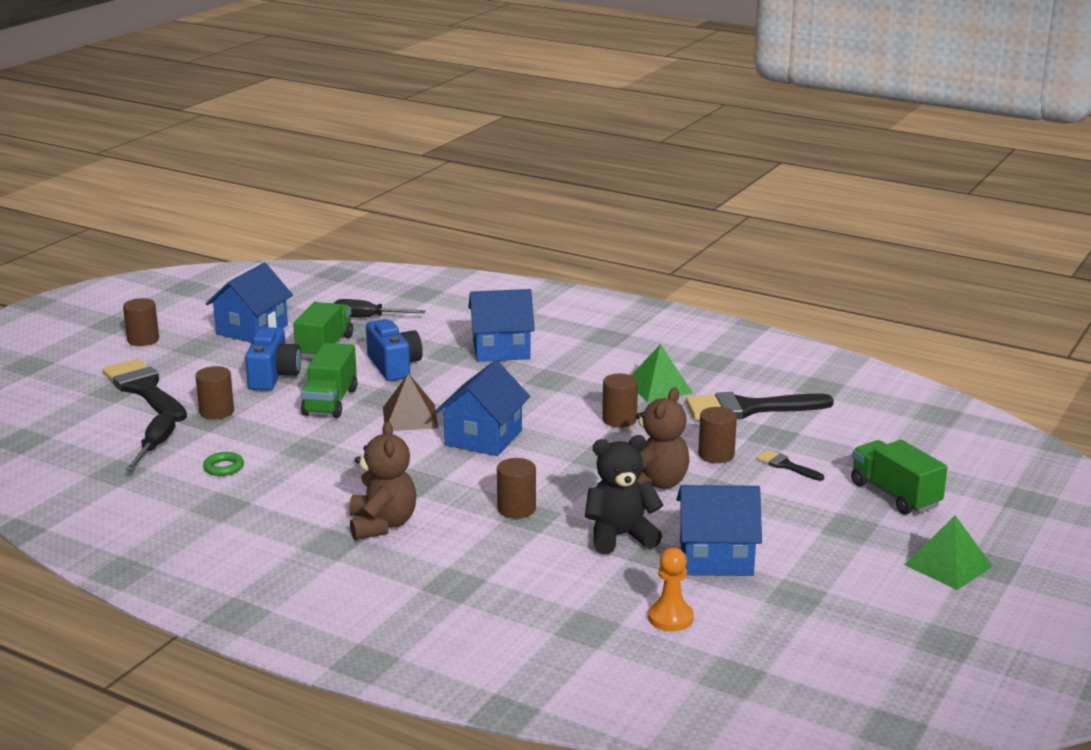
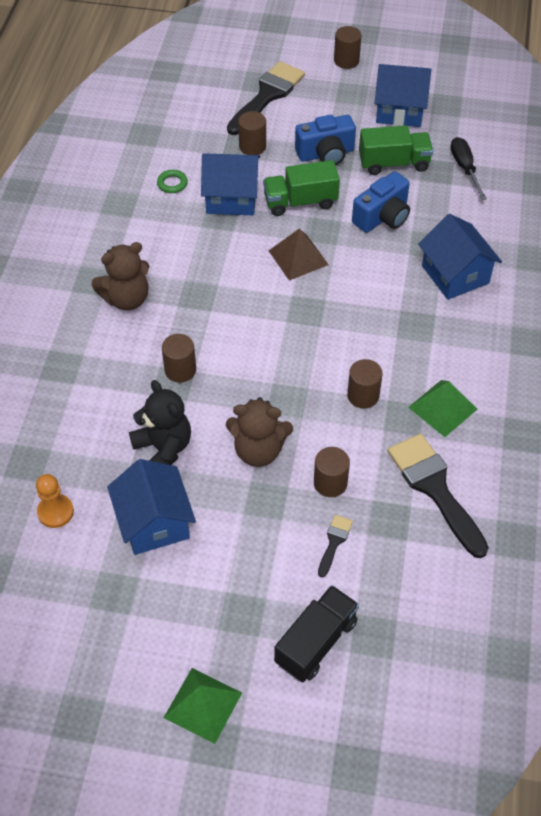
camera: 70 degrees right, 30 degrees up
(155, 447) = (186, 137): black screwdriver -> none
(483, 438) = (286, 314): blue house -> blue house (231, 198)
(895, 495) = (316, 642): green truck -> black truck

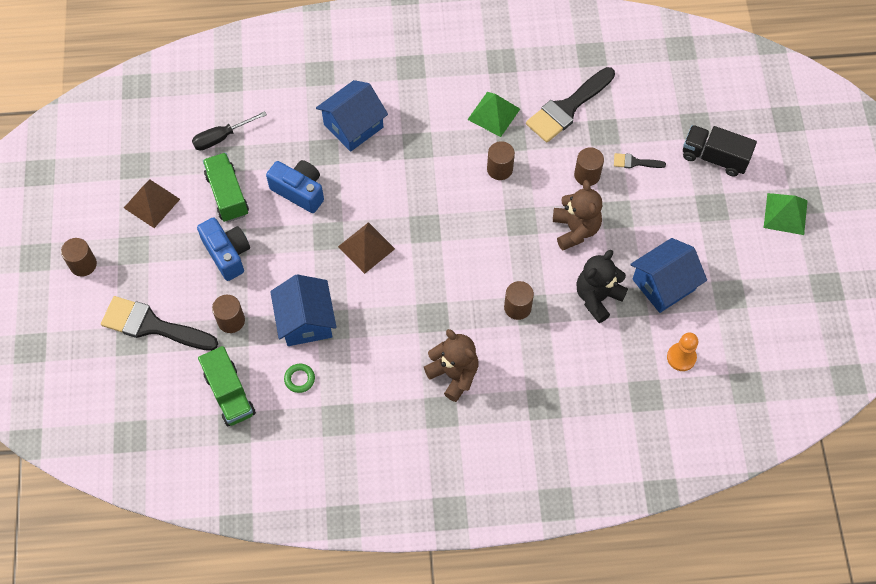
camera: 105 degrees left, 10 degrees up
(300, 202) = (296, 261): green truck -> green truck (229, 394)
(399, 110) = (151, 203): blue house -> brown pyramid

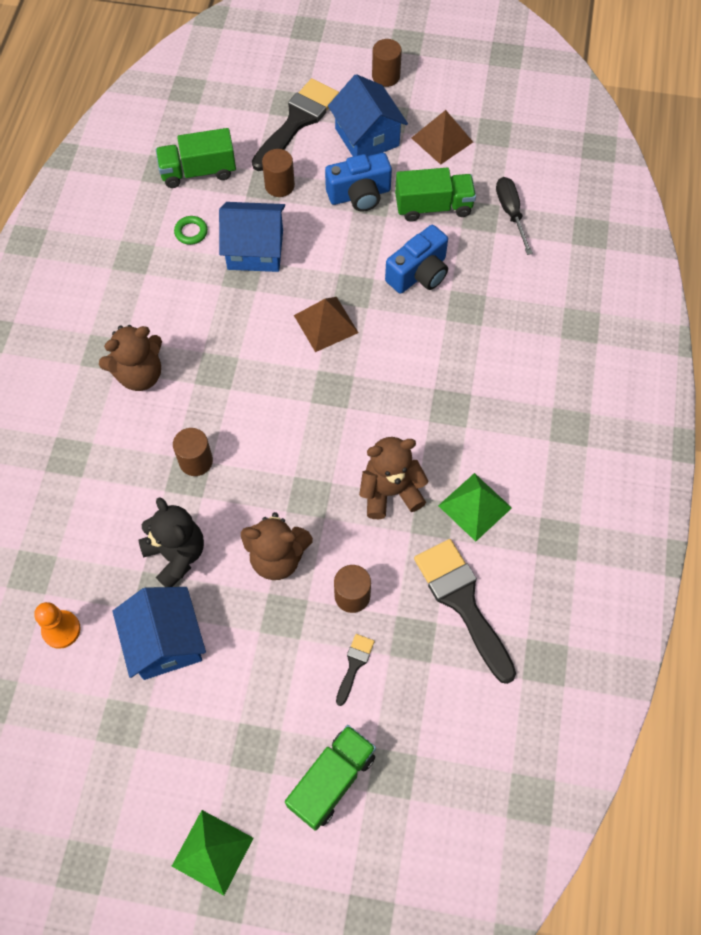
camera: 105 degrees right, 0 degrees up
(353, 126) = (495, 345): blue house -> blue house (367, 137)
(499, 169) = (390, 492): brown cylinder -> brown teddy bear
(714, 157) = (331, 780): black truck -> green truck

